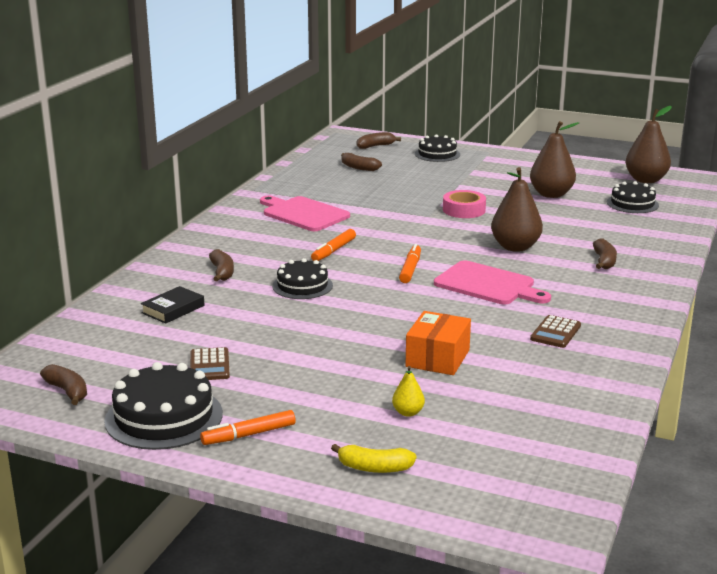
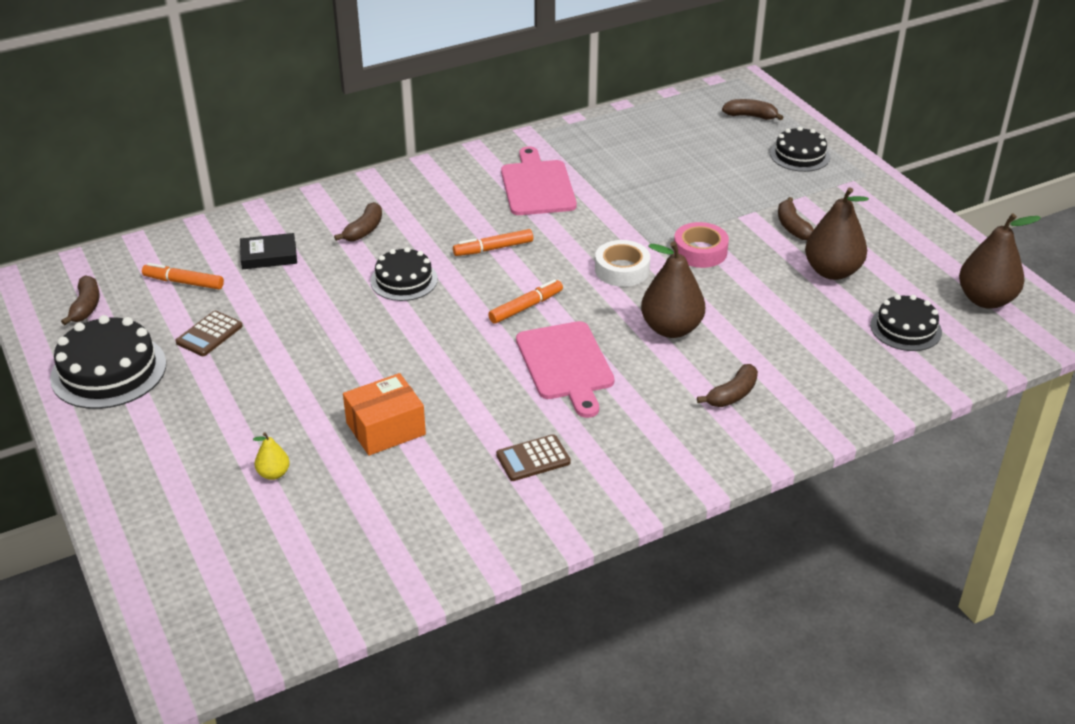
camera: 40 degrees right, 15 degrees up
(249, 435) = (136, 424): orange marker -> orange marker (184, 282)
(359, 168) = (685, 142): brown banana -> brown banana (792, 227)
(374, 468) = (168, 514): yellow banana -> none
(435, 233) = (622, 270): none -> white tape

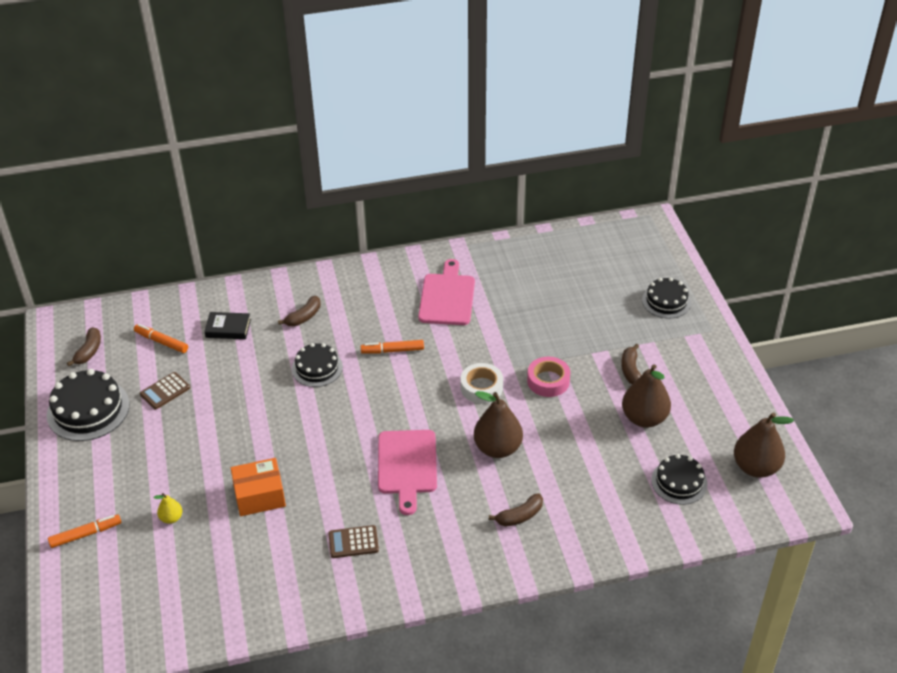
camera: 15 degrees right, 5 degrees up
(526, 307) = (397, 408): orange marker -> orange marker (86, 534)
(751, 116) = (643, 255): brown banana -> none

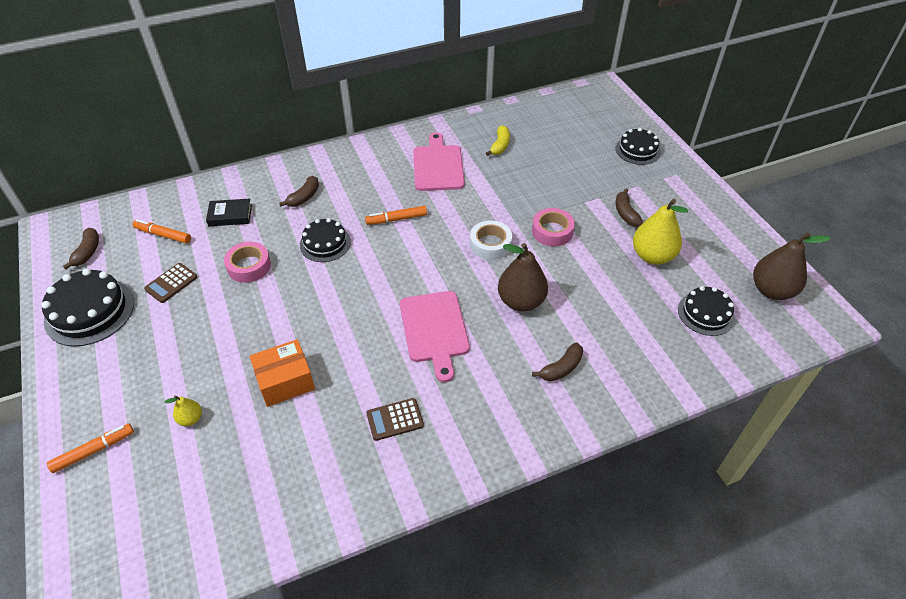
camera: 10 degrees left, 5 degrees up
(240, 383) = (249, 266): none -> pink tape
(518, 281) = (500, 146): none -> yellow banana
(644, 418) = (652, 256): brown pear -> yellow pear

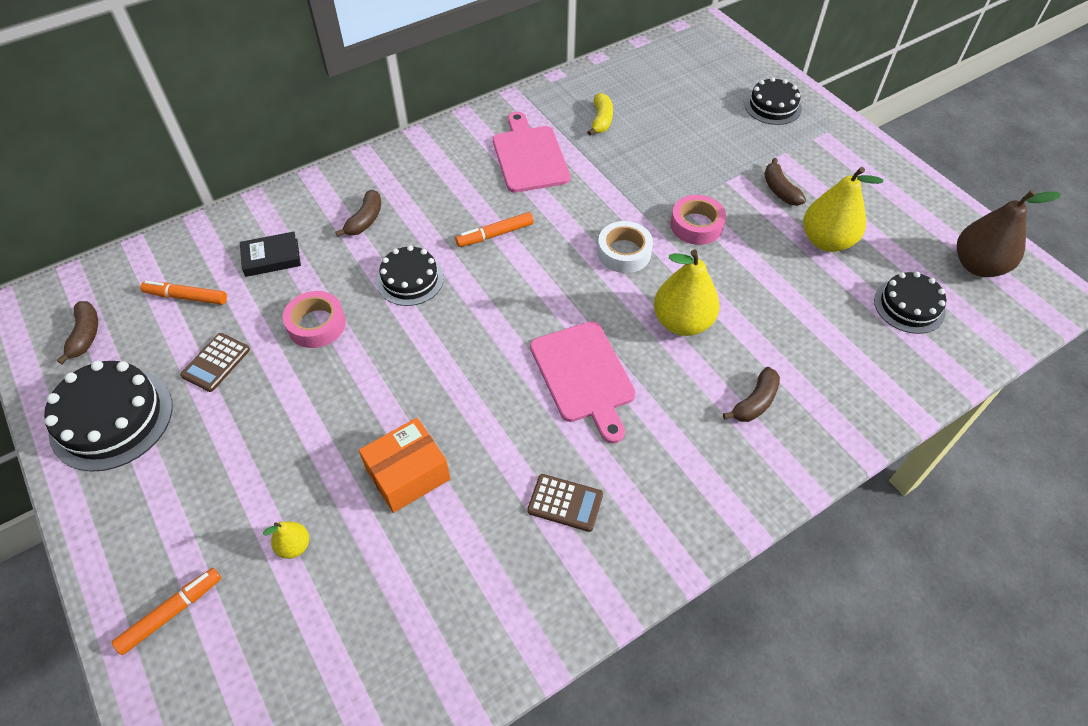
camera: 10 degrees left, 5 degrees up
(395, 419) = (565, 503): brown calculator -> brown calculator turned 135 degrees counterclockwise
(521, 301) = (682, 322): brown pear -> yellow pear

